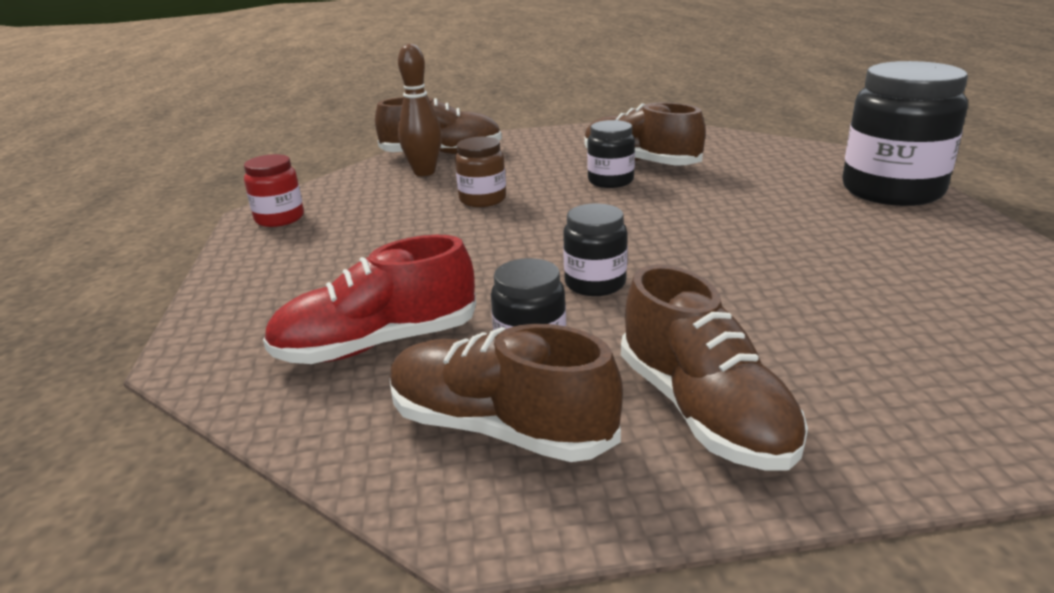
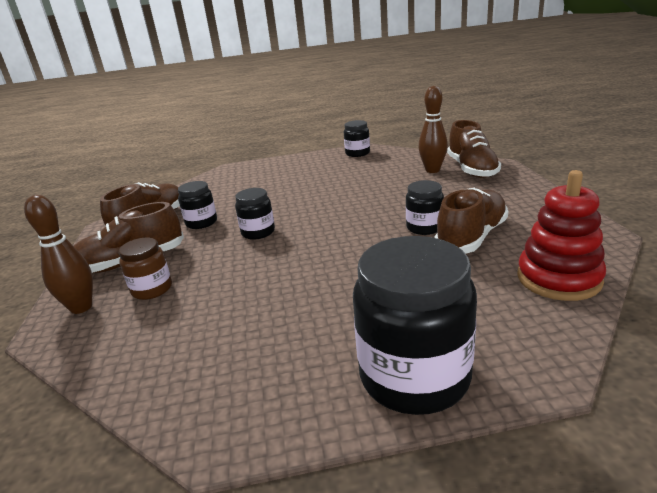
camera: 90 degrees right, 0 degrees up
(279, 218) = (357, 153): red jar -> black jar
(377, 344) = (223, 194): red shoe -> none
(482, 199) = (384, 191): brown jar -> brown jar (152, 289)
(724, 142) = (558, 278): none -> red stacking toy
(888, 432) = (81, 307): none -> brown bowling pin

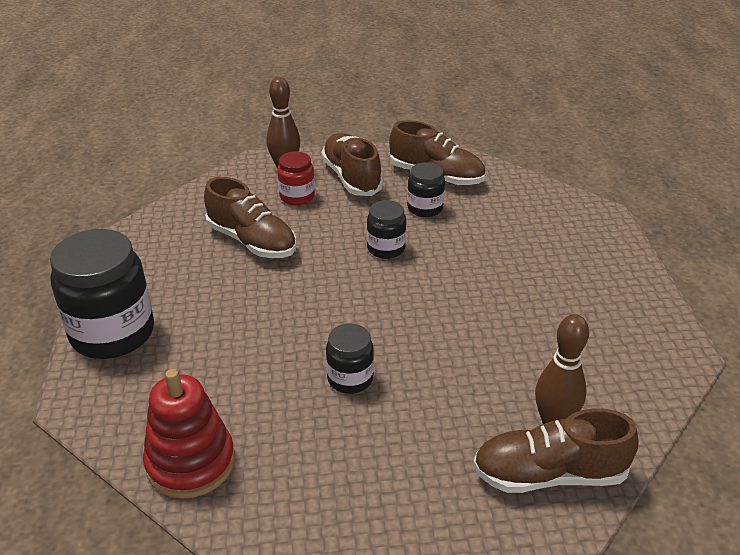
camera: 90 degrees right, 10 degrees up
(152, 289) = (297, 197): brown jar -> red jar
(357, 153) = (657, 343): black jar -> none
(472, 237) = (309, 415): brown shoe -> brown shoe (252, 241)

